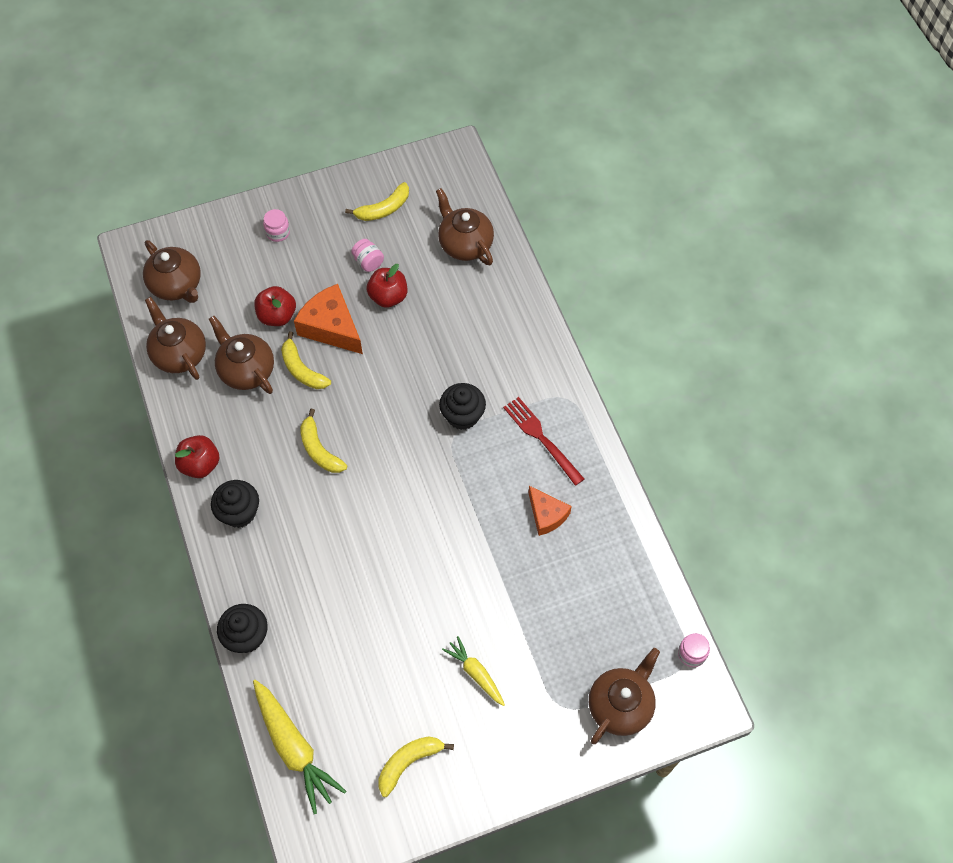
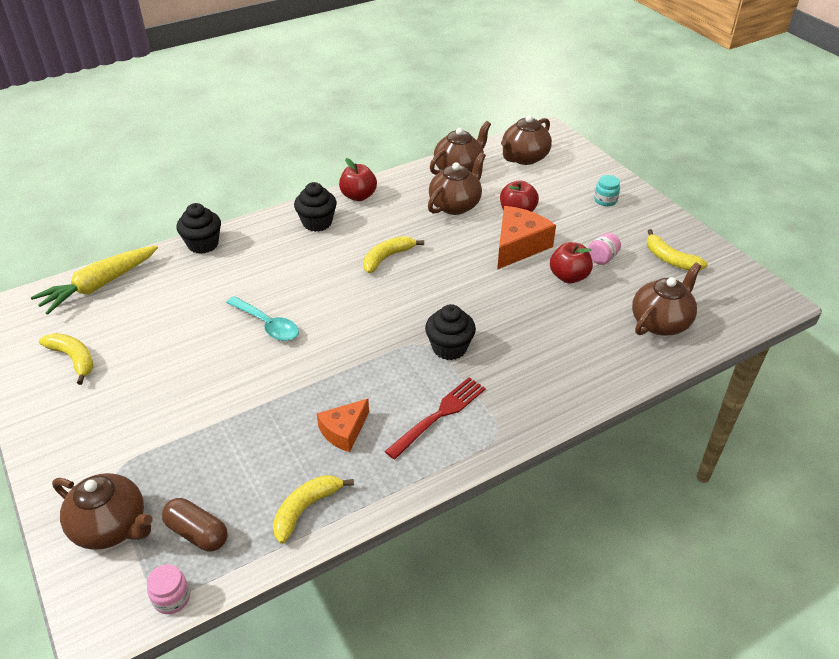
camera: 80 degrees right, 20 degrees down
(278, 232) = (605, 200): pink jar -> turquoise jar
(302, 369) = (467, 235): yellow banana -> yellow banana (306, 509)
(398, 572) = (267, 325): none -> turquoise spoon
(475, 673) = (160, 395): yellow carrot -> none
(635, 636) = (197, 533): none -> brown capsule

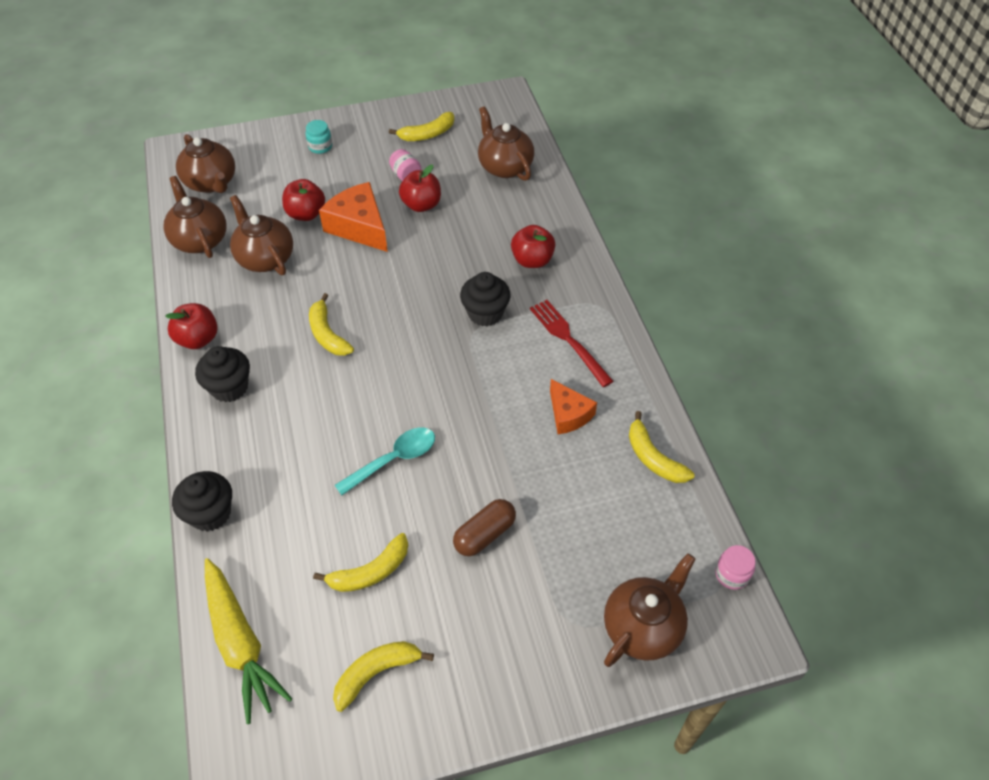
camera: 75 degrees left, 10 degrees up
(160, 336) = (370, 572): none -> yellow banana
(197, 533) = (664, 549): brown capsule -> brown capsule (485, 534)
(535, 368) = (532, 260): none -> red apple

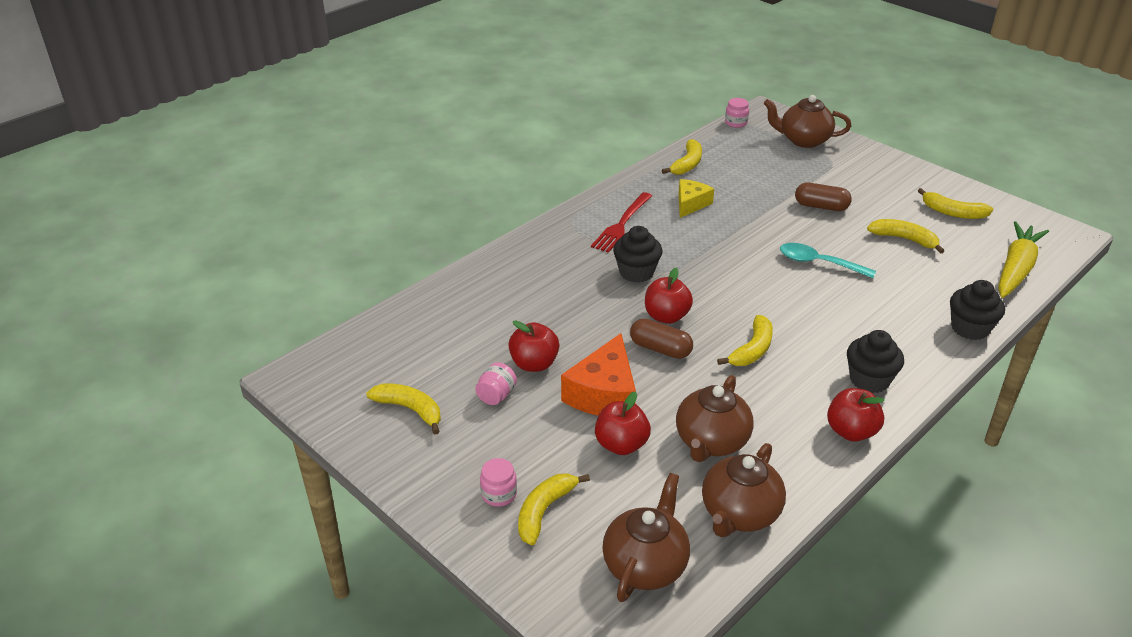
camera: 120 degrees left, 15 degrees down
(289, 159) = (544, 511): none -> yellow banana
(320, 147) = (499, 494): turquoise jar -> pink jar
(377, 279) = (660, 349): none -> brown capsule
(504, 166) = (428, 330): brown teapot -> none
(532, 260) = (550, 269): red apple -> red apple (666, 316)
(568, 414) = (690, 204): orange cheese -> yellow cheese

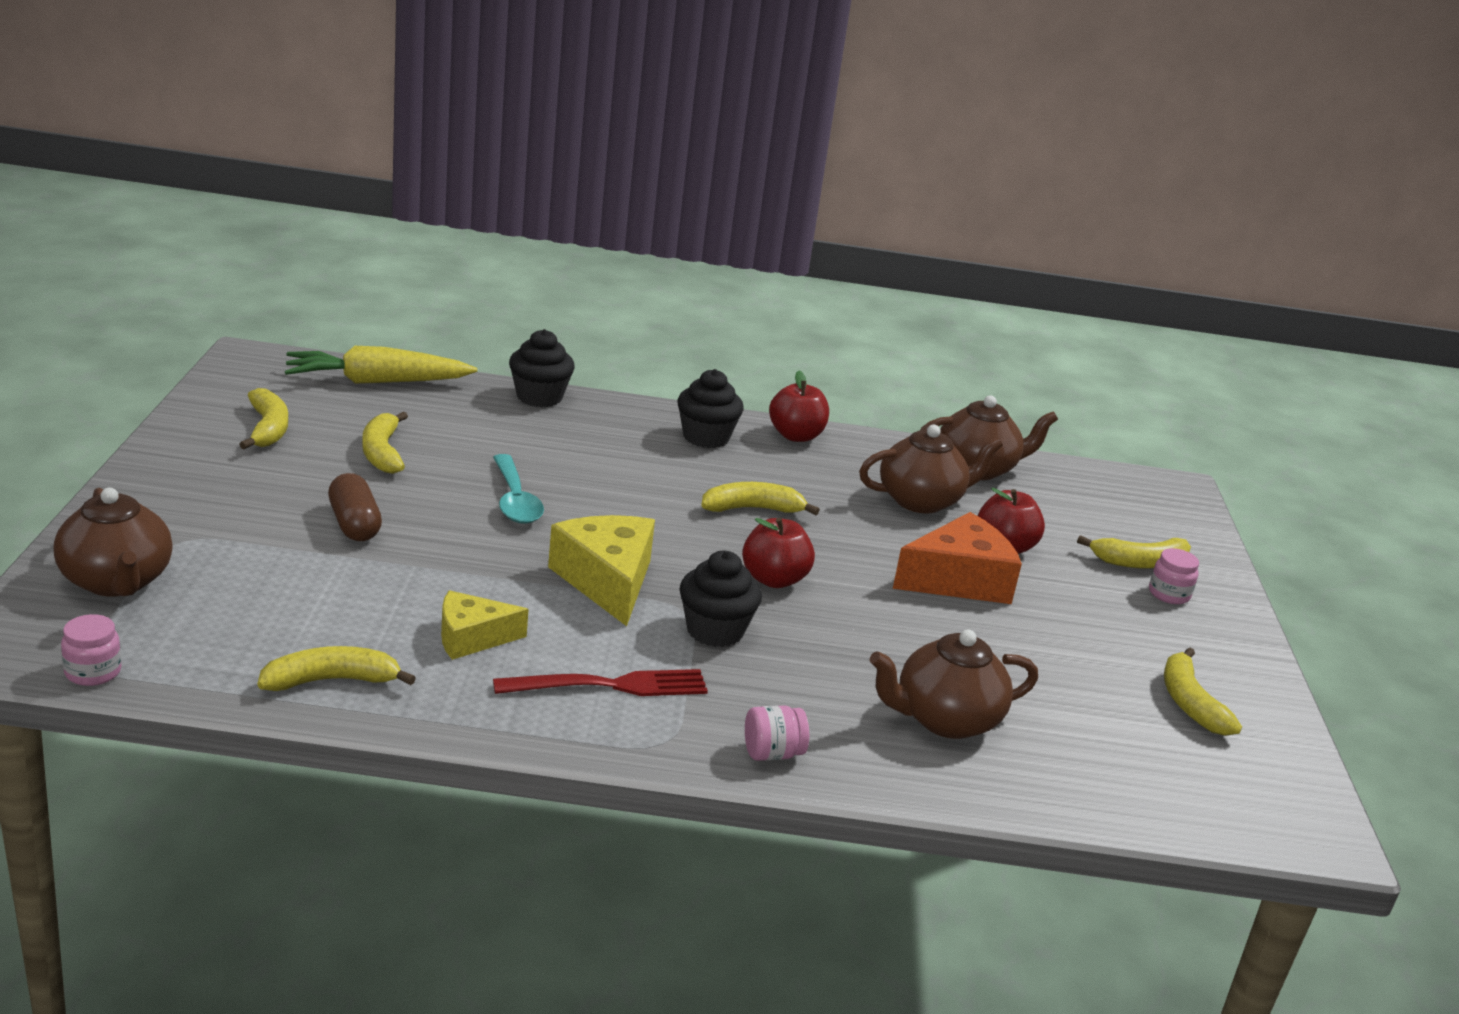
camera: 135 degrees left, 10 degrees down
(496, 395) = (1074, 650): pink jar -> pink jar (772, 753)
(534, 364) = (992, 645): red apple -> none
(645, 565) = (1096, 497): brown teapot -> brown teapot (944, 720)
(660, 349) = (837, 566): brown capsule -> none
(709, 259) = (606, 581): none -> yellow cheese

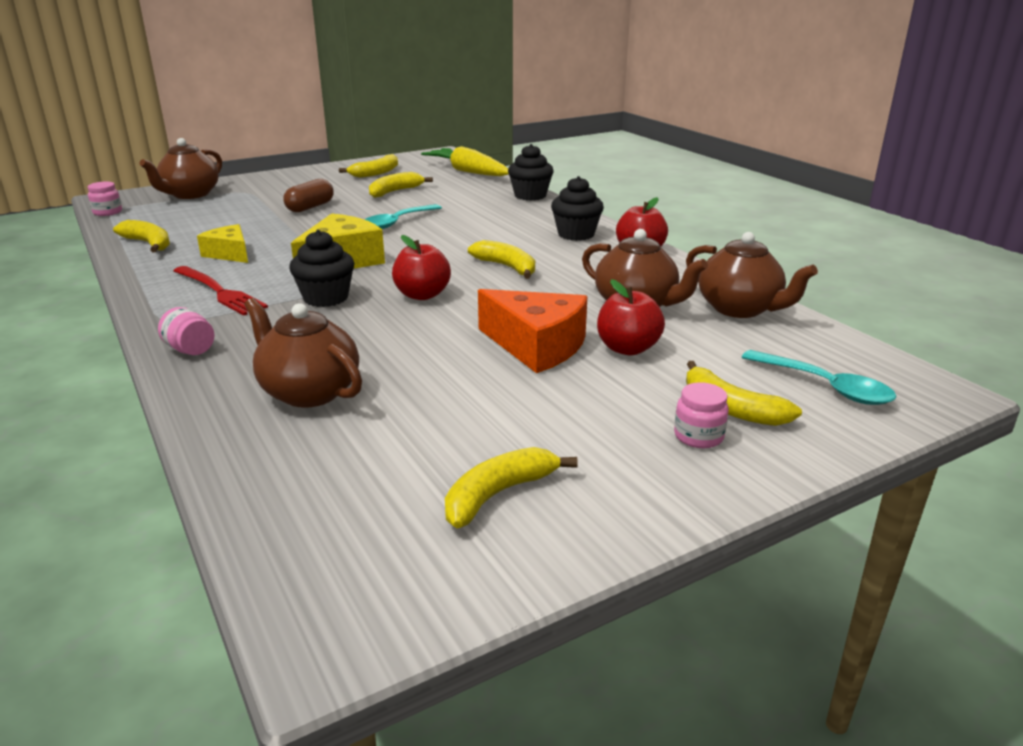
camera: 60 degrees right, 0 degrees up
(1137, 515) = (825, 386): none -> turquoise spoon

